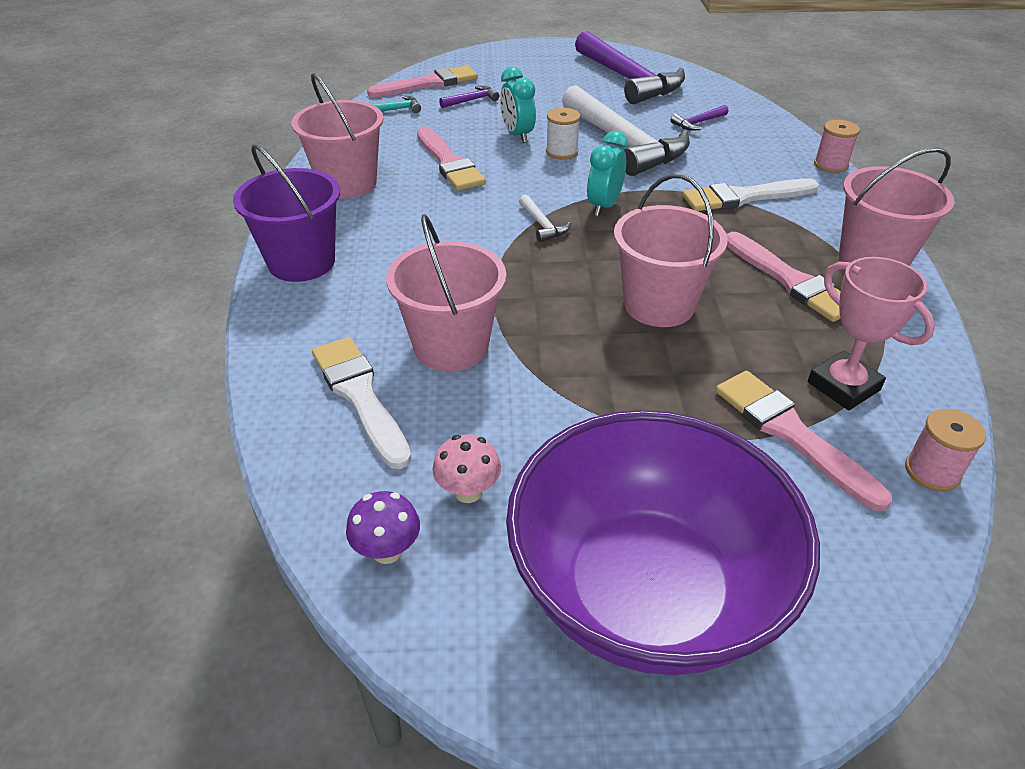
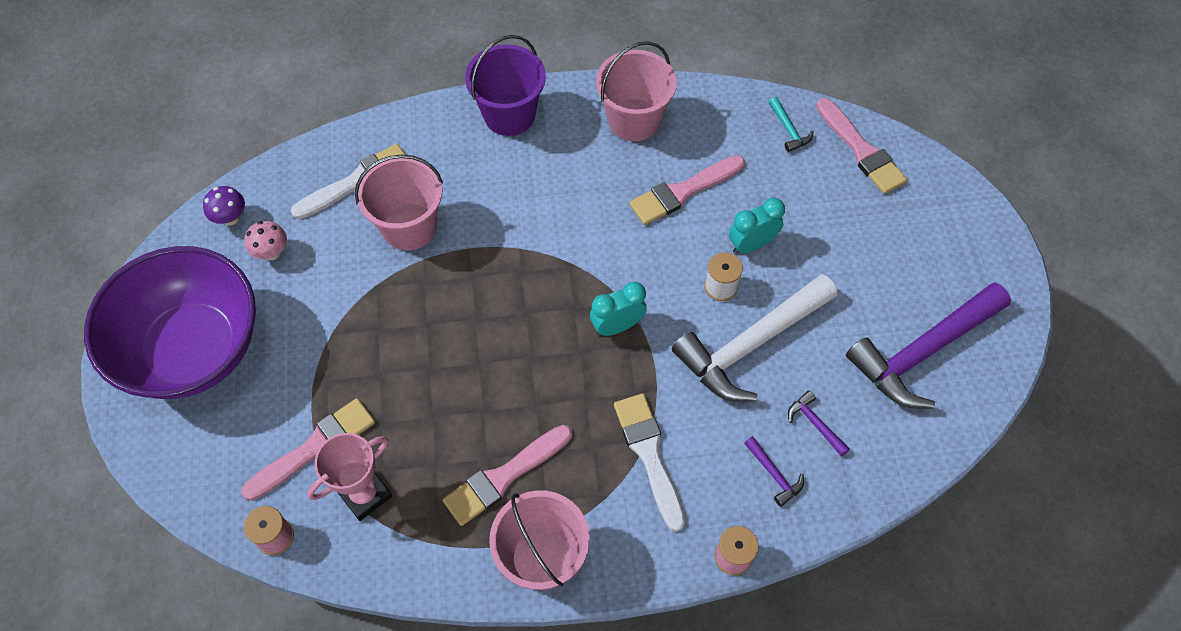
camera: 85 degrees right, 20 degrees up
(472, 100) = (827, 195): purple hammer -> purple hammer (774, 474)
(542, 225) = (579, 276): white hammer -> none
(604, 206) = (617, 326): turquoise clock -> turquoise clock turned 45 degrees counterclockwise
(659, 305) = (464, 367): pink bucket -> none

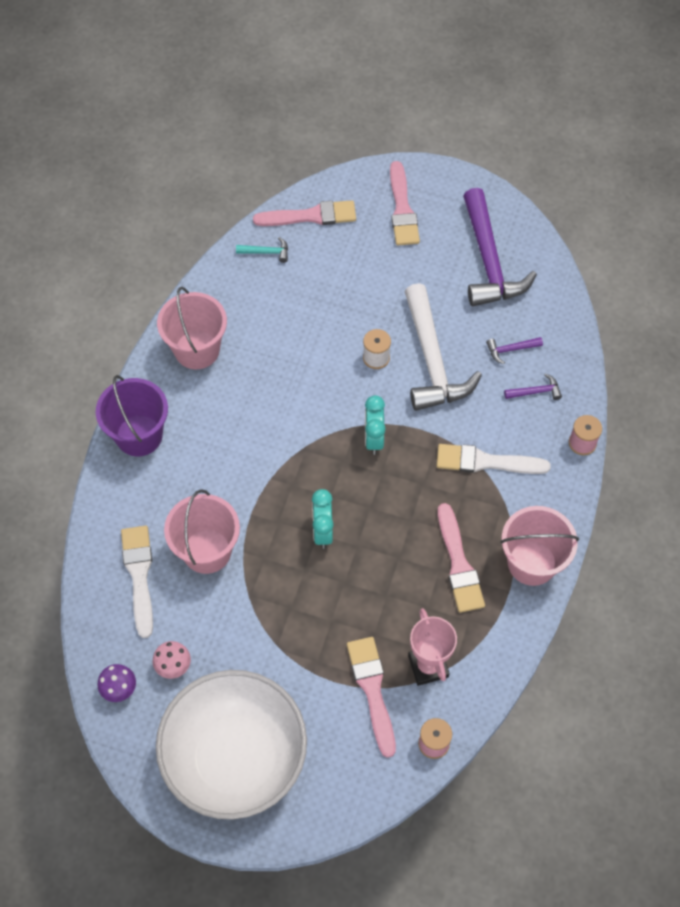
camera: 65 degrees left, 0 degrees up
(193, 348) = (235, 758): purple bowl -> white bowl
(683, 192) = (282, 345): pink brush -> pink brush (402, 209)
(751, 244) = (351, 322): turquoise clock -> turquoise clock (322, 531)

